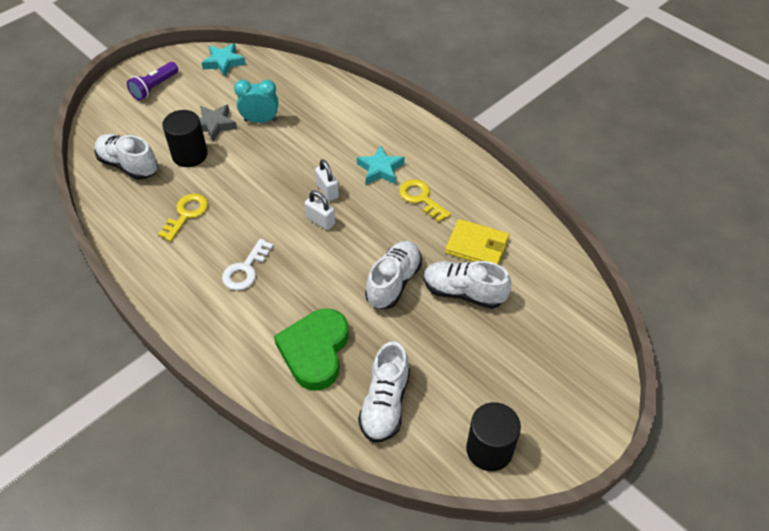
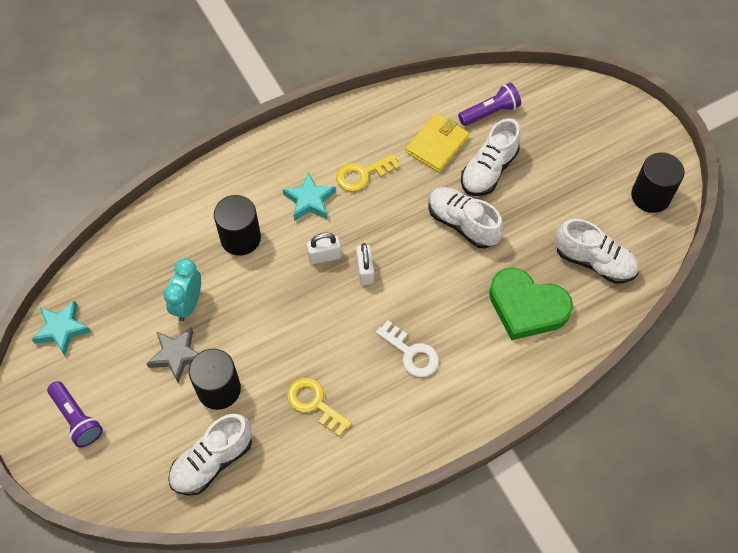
camera: 75 degrees left, 10 degrees up
(320, 221) = (365, 271): white padlock -> white padlock turned 60 degrees counterclockwise
(329, 135) = (240, 238): none -> black cylinder
(535, 281) = (490, 112): none -> purple flashlight

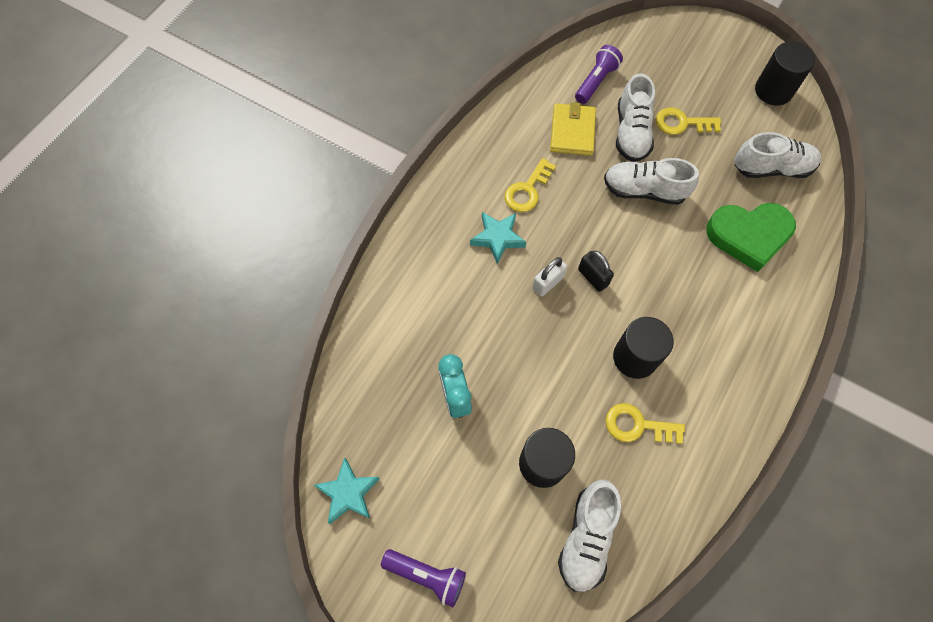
camera: 30 degrees left, 5 degrees up
(176, 355) = (480, 454): grey star -> none
(240, 238) = (459, 306): black cylinder -> black cylinder (635, 357)
(365, 271) = (593, 277): white padlock -> black padlock
(411, 353) = (686, 330): white key -> none
(541, 184) = (682, 123): none -> yellow key

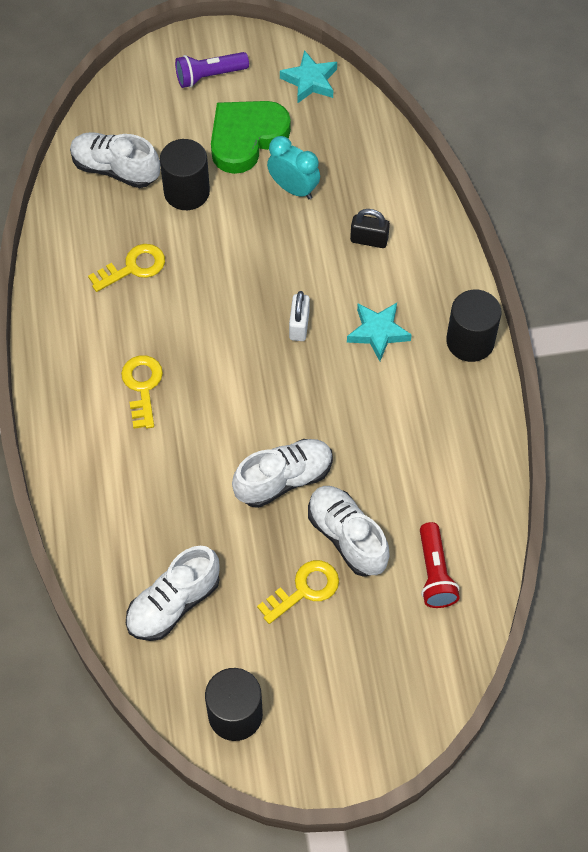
camera: 140 degrees right, 5 degrees down
(527, 190) = (393, 397): yellow key -> yellow key (142, 387)
(572, 131) = (407, 492): yellow wallet -> none
(586, 538) = (115, 169): white shoe -> white shoe turned 45 degrees counterclockwise
(593, 277) = (264, 359): black padlock -> black padlock (369, 240)
(596, 82) = (434, 573): purple flashlight -> red flashlight
(635, 357) = (174, 317): black cylinder -> black cylinder (470, 341)
(748, 236) = (149, 505): green heart -> green heart (246, 138)

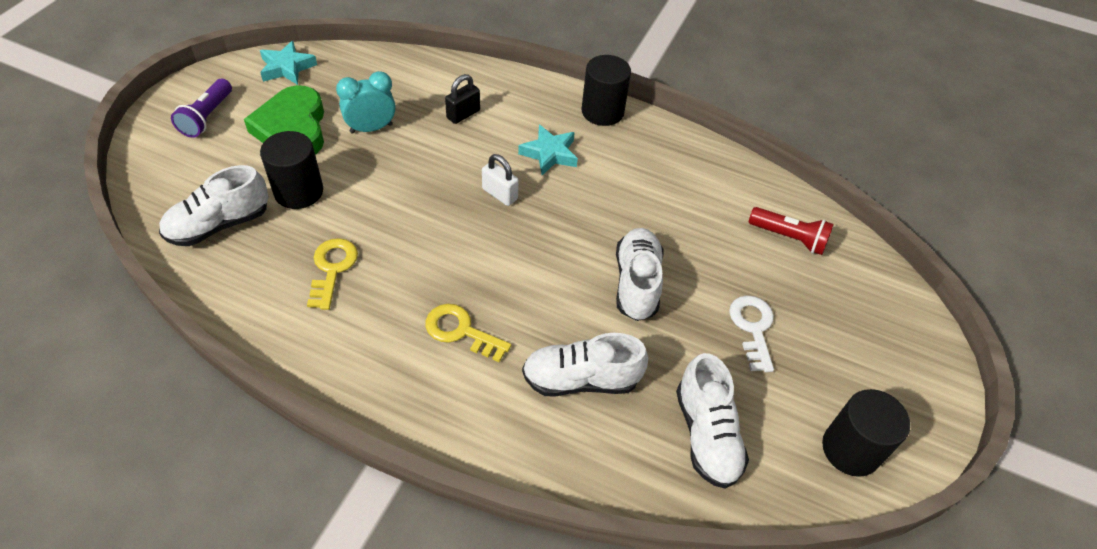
camera: 60 degrees left, 10 degrees down
(304, 589) = (753, 328): yellow key -> white key
(347, 537) = (721, 272): white shoe -> white shoe (580, 379)

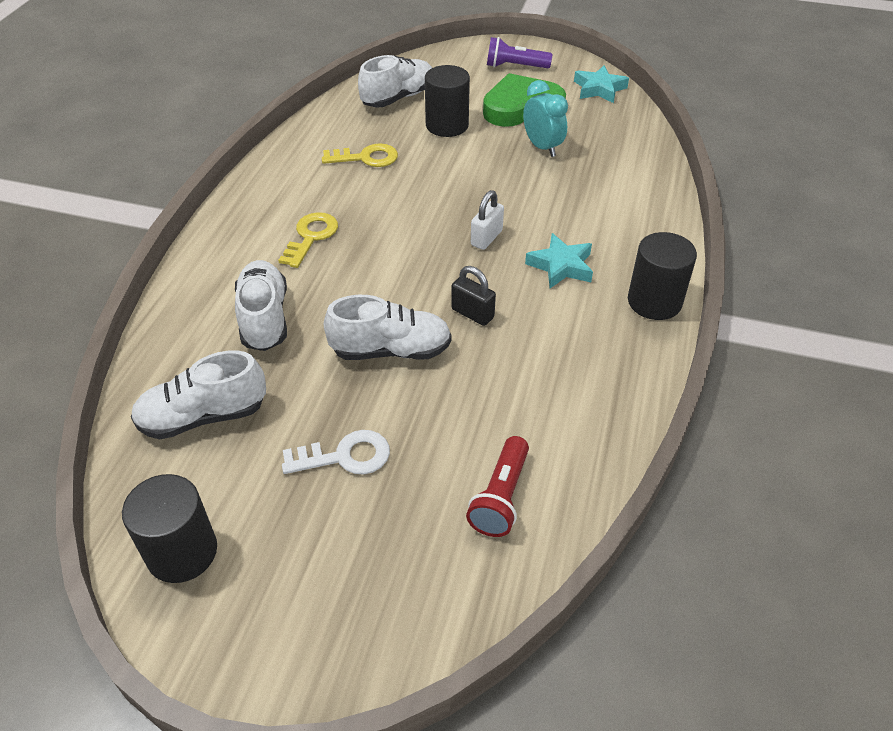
camera: 85 degrees right, 5 degrees down
(219, 225) = (398, 98): white shoe -> white shoe turned 90 degrees clockwise
(463, 114) = (592, 198): black padlock -> black padlock (472, 313)

